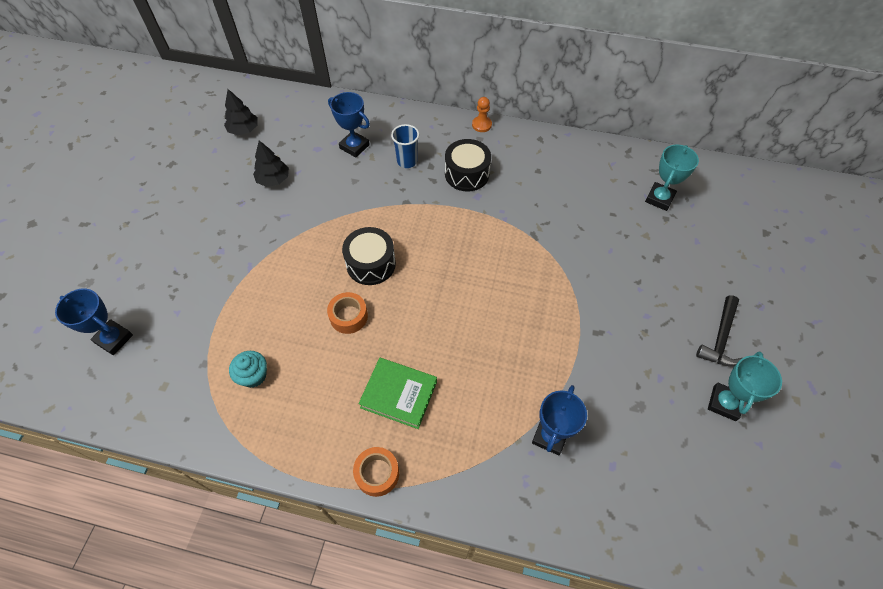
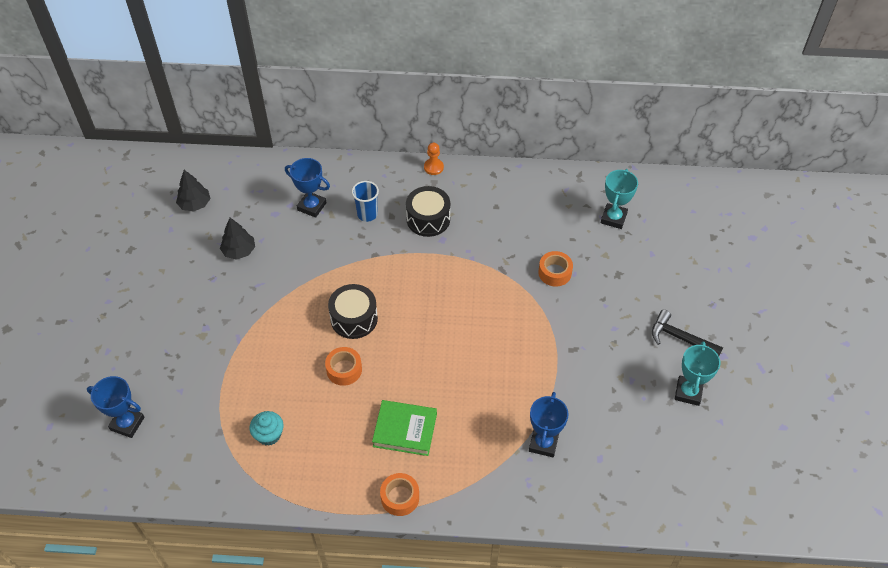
camera: 10 degrees left, 5 degrees down
(589, 246) = (555, 273): none -> orange tape
(720, 338) = (680, 338): black hammer -> black hammer turned 105 degrees clockwise

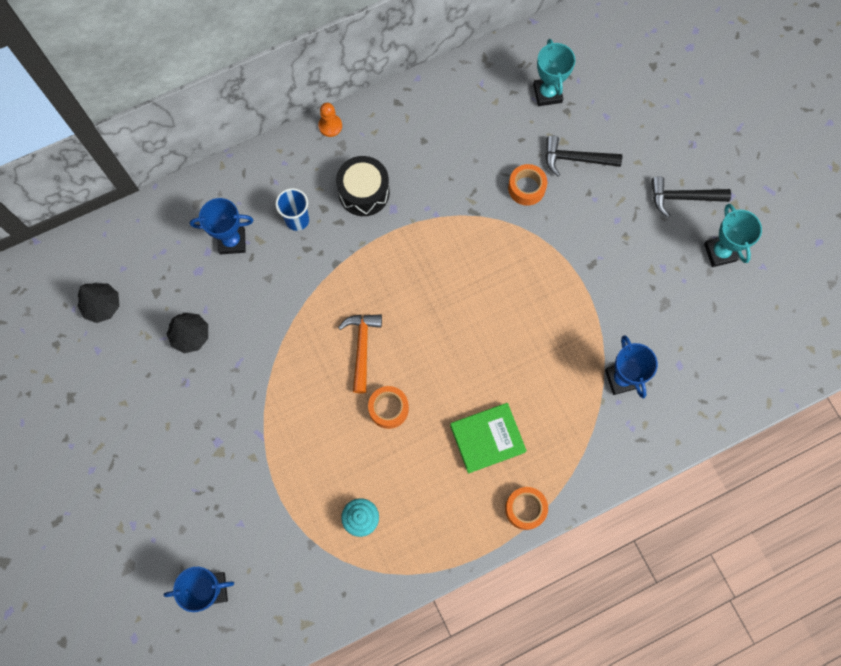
camera: 30 degrees left, 20 degrees up
(354, 319) = (362, 348): black drum -> orange hammer
(607, 271) = (575, 159): none -> black hammer

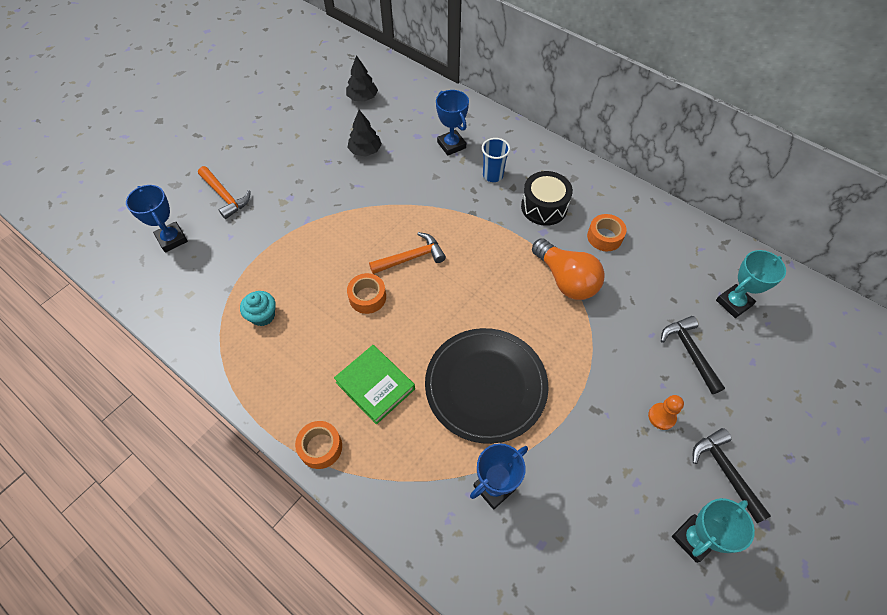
camera: 65 degrees right, 15 degrees down
(178, 513) = (225, 196): none -> orange hammer
(330, 126) = (583, 165): orange pawn -> orange pawn (661, 416)
(457, 218) = (566, 280): none -> orange light bulb
(526, 188) = (631, 322): orange tape -> orange tape (604, 237)
(530, 342) = (486, 386): none -> black plate

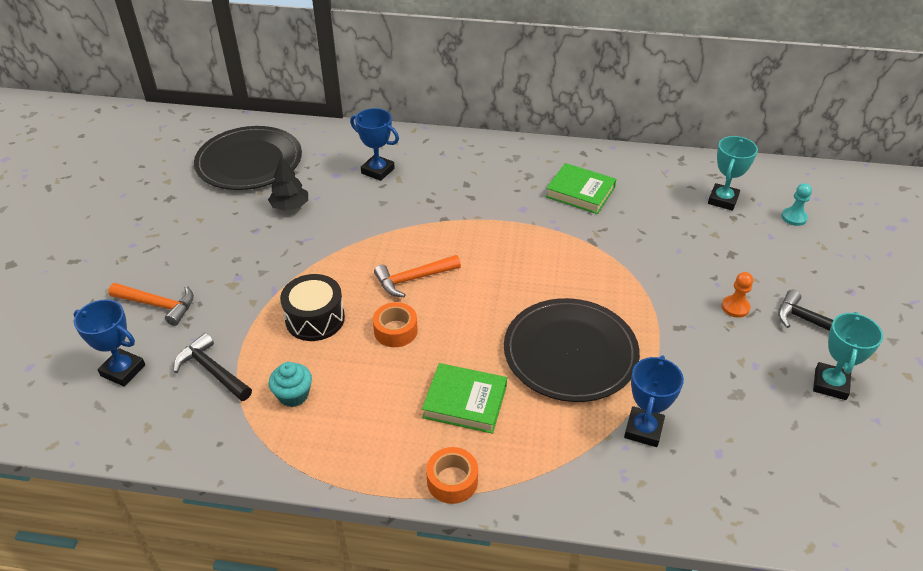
camera: 30 degrees left, 15 degrees down
(362, 98) = (249, 162): black tree -> black plate
(411, 258) = (413, 279): orange hammer -> orange hammer turned 150 degrees counterclockwise
(493, 175) = (439, 181): blue cup -> none
(544, 207) = (508, 189): black drum -> black drum (315, 319)
(566, 280) = (573, 238): orange light bulb -> none
(604, 237) = (580, 192): orange tape -> green book
(689, 352) = (718, 250): black hammer -> black hammer (212, 371)
(792, 353) = (794, 217): none -> turquoise pawn

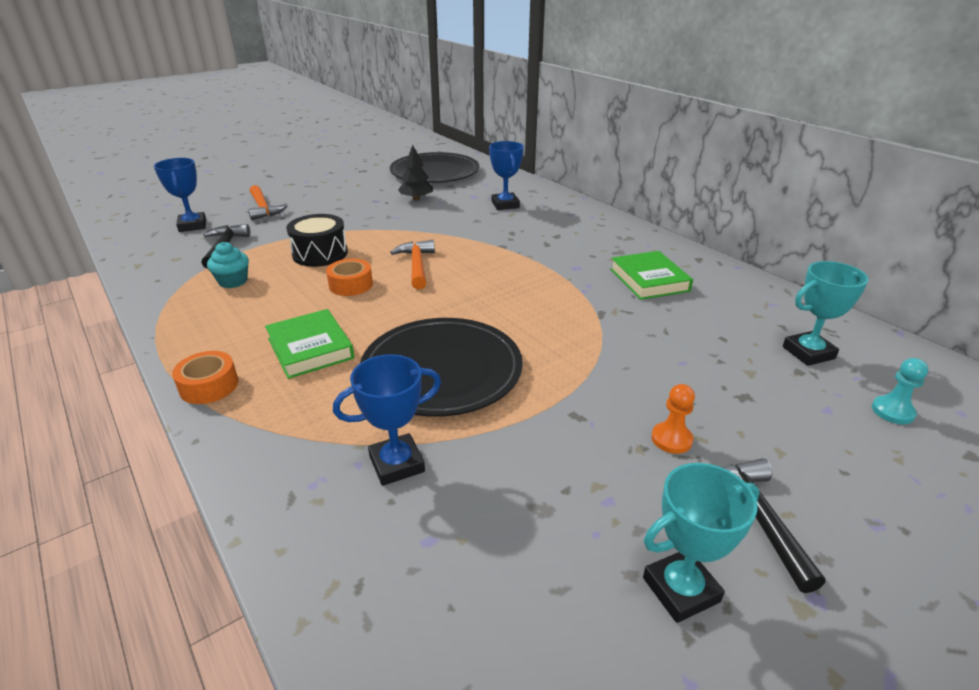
camera: 45 degrees right, 10 degrees down
(413, 279) = (417, 265): orange hammer -> orange hammer turned 60 degrees clockwise

